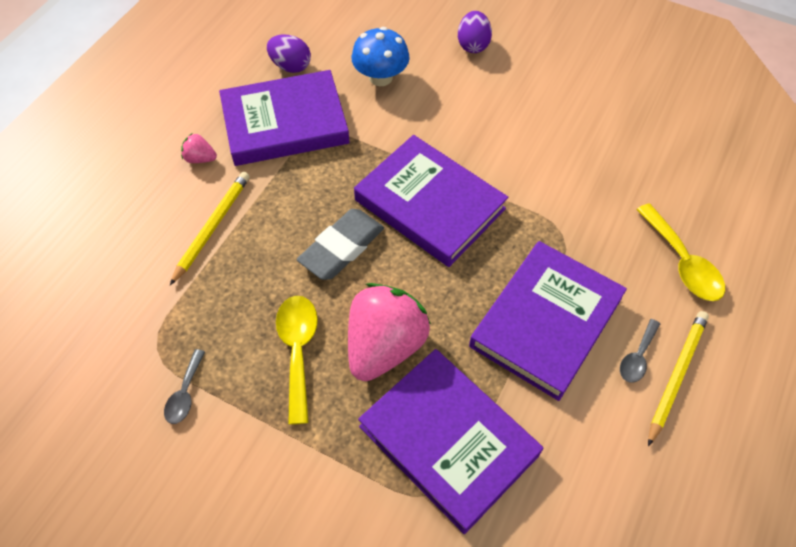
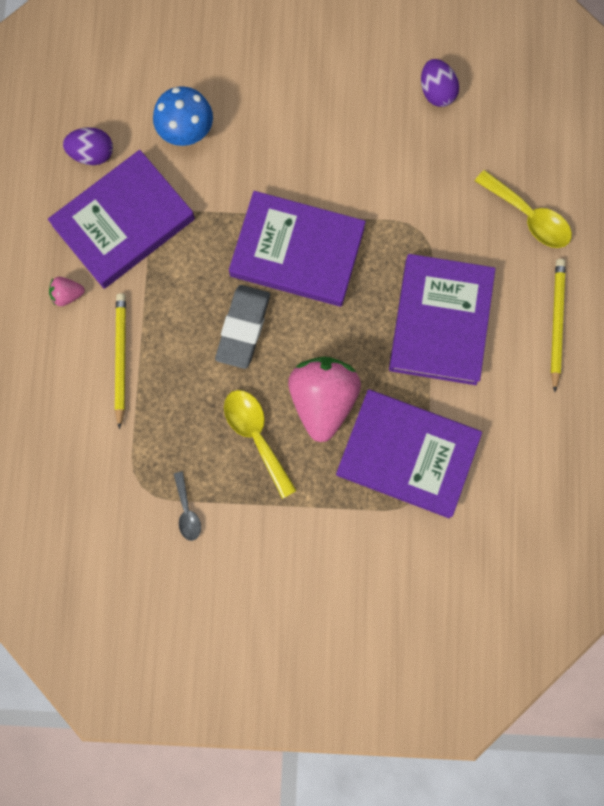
camera: 25 degrees left, 20 degrees up
(473, 45) = (255, 53): purple egg -> purple egg (436, 92)
(637, 357) = (522, 320): grey spoon -> none

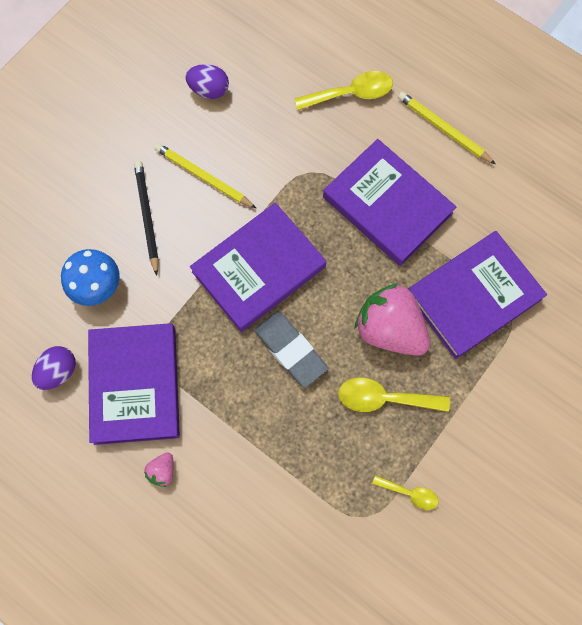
camera: 55 degrees left, 5 degrees down
(121, 358) = (247, 463): yellow pencil -> yellow pencil (204, 177)
(187, 511) = (410, 493): grey spoon -> yellow spoon
(277, 126) = (147, 217): none -> black pencil

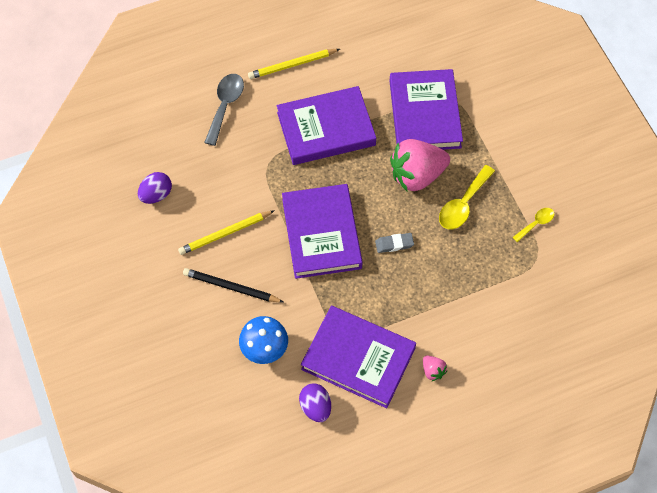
camera: 60 degrees left, 10 degrees down
(290, 350) = (394, 244): grey eraser -> grey eraser, size x0.57
(351, 94) = (225, 106): yellow spoon -> grey spoon

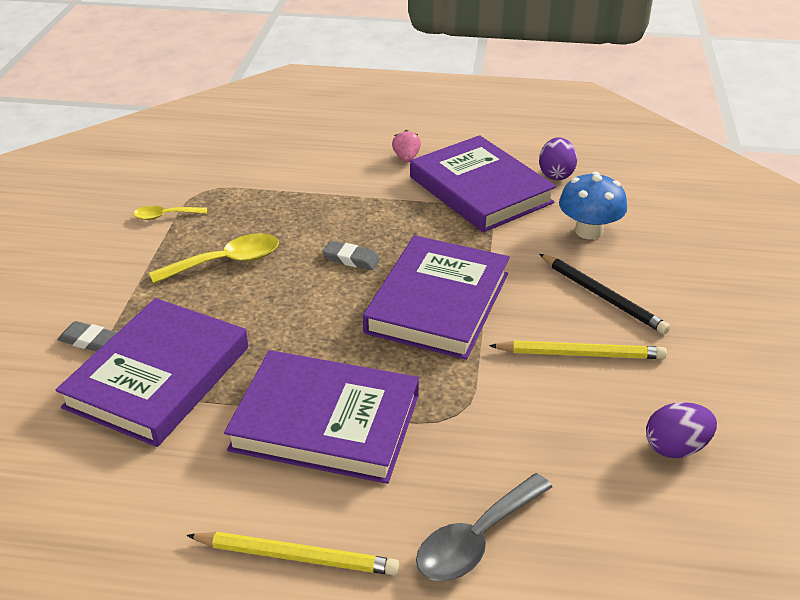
camera: 150 degrees left, 25 degrees down
(417, 175) = (251, 312): pink strawberry -> none
(479, 116) = (89, 340): none -> grey eraser

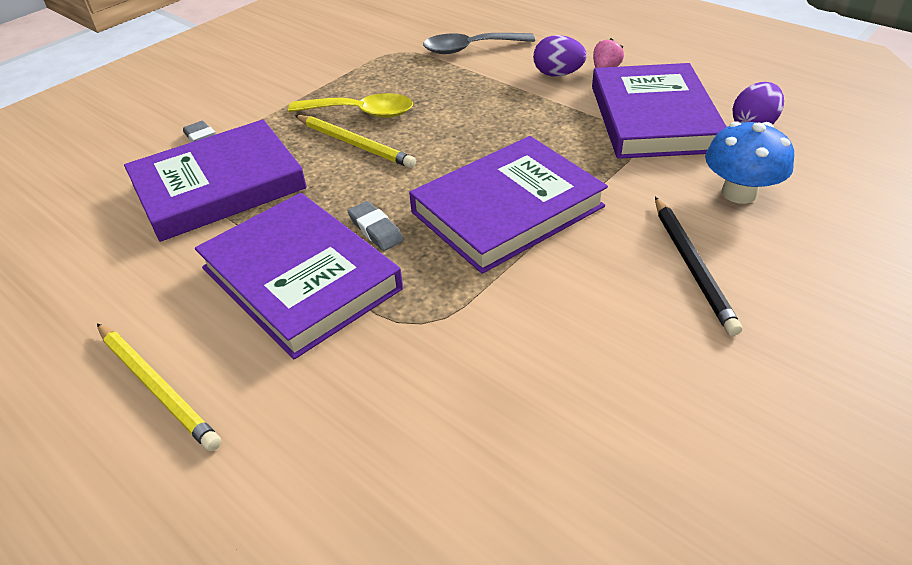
camera: 35 degrees right, 5 degrees up
(165, 216) = (353, 63): yellow spoon -> none
(351, 259) = (466, 143): grey eraser -> grey eraser (376, 229)
(476, 539) = (316, 458): grey spoon -> grey spoon (470, 48)
(580, 354) = (608, 317): yellow pencil -> yellow pencil (354, 144)
(675, 447) = (625, 472): purple egg -> purple egg (557, 74)

